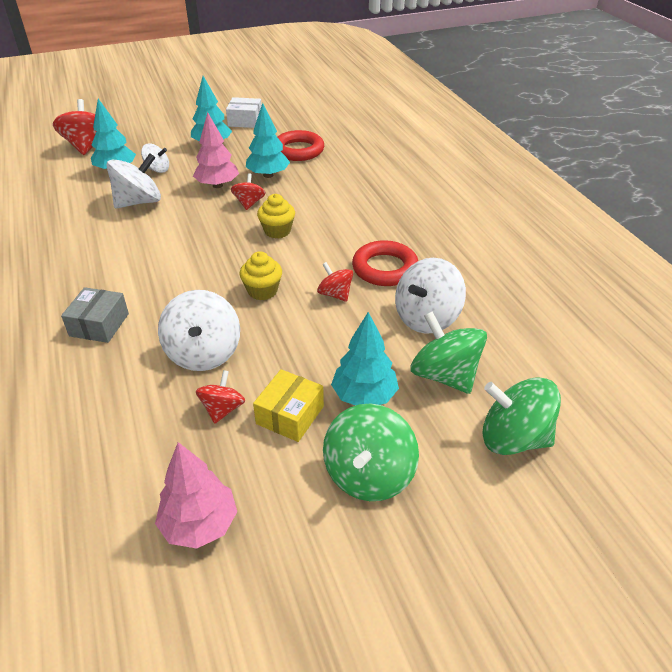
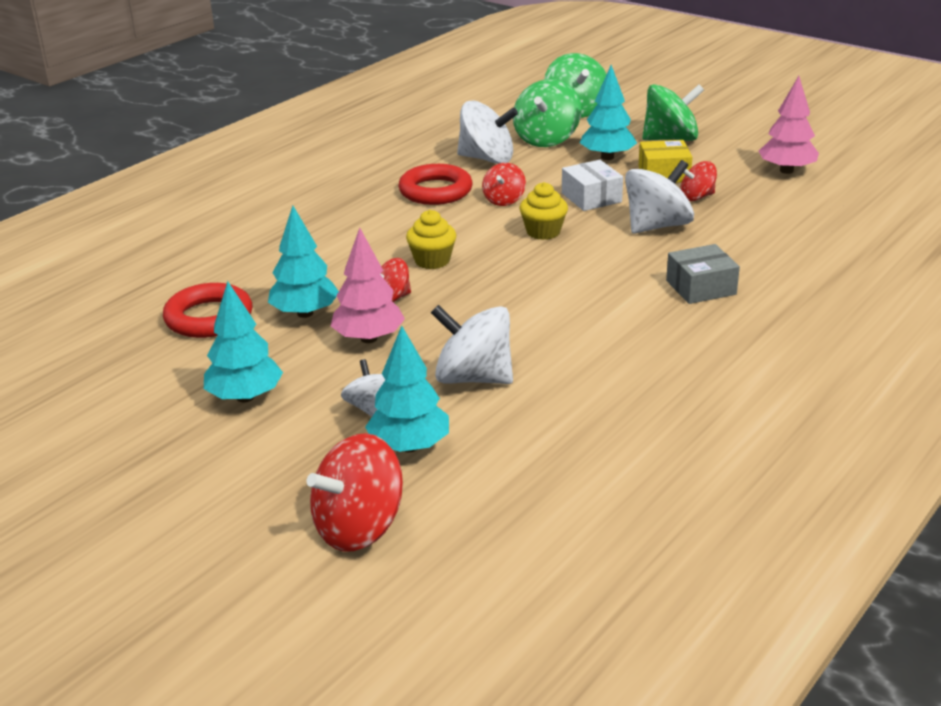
camera: 120 degrees left, 10 degrees down
(245, 121) = (129, 403): white box -> white box (591, 197)

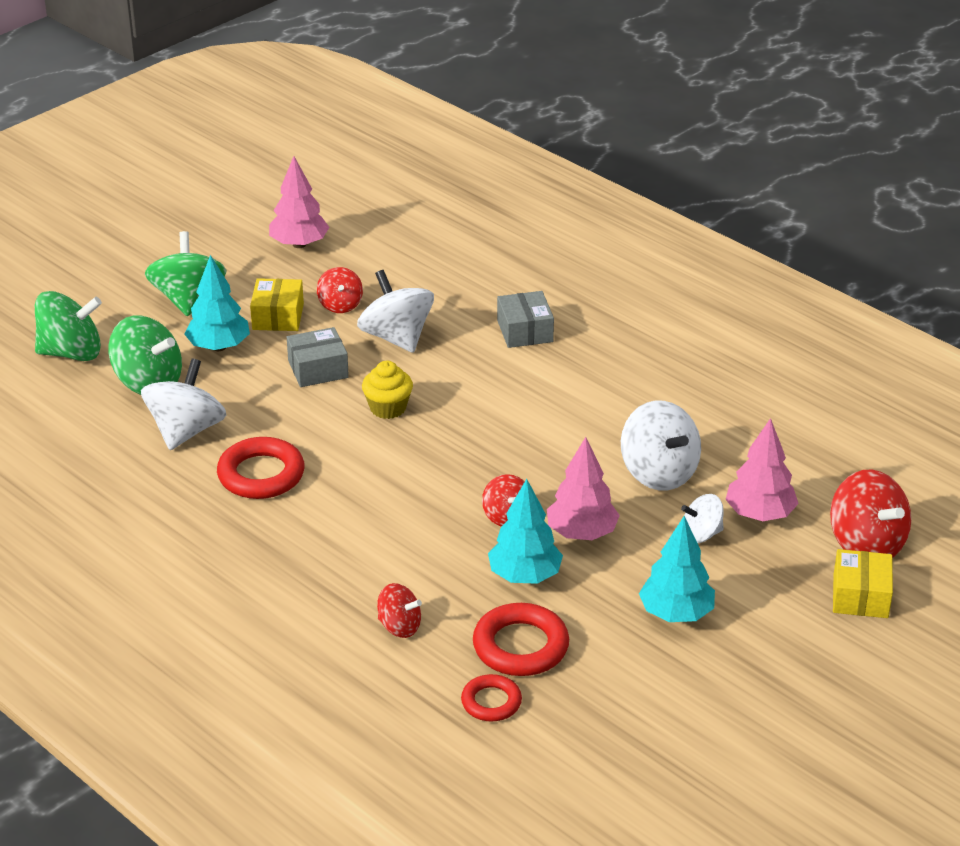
camera: 85 degrees left, 5 degrees up
(140, 309) = (491, 702): none -> red ring
(264, 522) = (860, 596): none -> yellow box
(409, 446) = (759, 514): turquoise tree -> pink tree
(432, 261) = (432, 485): yellow cupcake -> none
(473, 378) = (659, 473): white spinning top -> white spinning top turned 60 degrees counterclockwise
(504, 200) = (303, 427): red spinning top -> red spinning top (399, 626)
(591, 197) = (318, 369): white box -> grey box

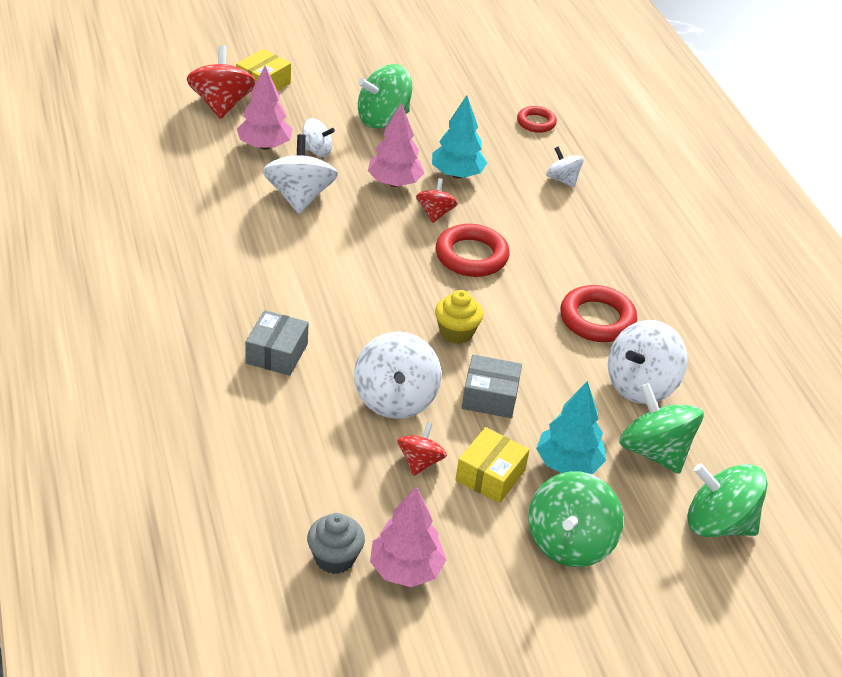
camera: 155 degrees left, 5 degrees up
(354, 233) = (334, 558): none -> grey cupcake
(399, 626) = (562, 179): red spinning top -> white spinning top
(520, 646) = (494, 140): red ring -> red ring (471, 256)
(676, 613) = (383, 119): turquoise tree -> green spinning top

